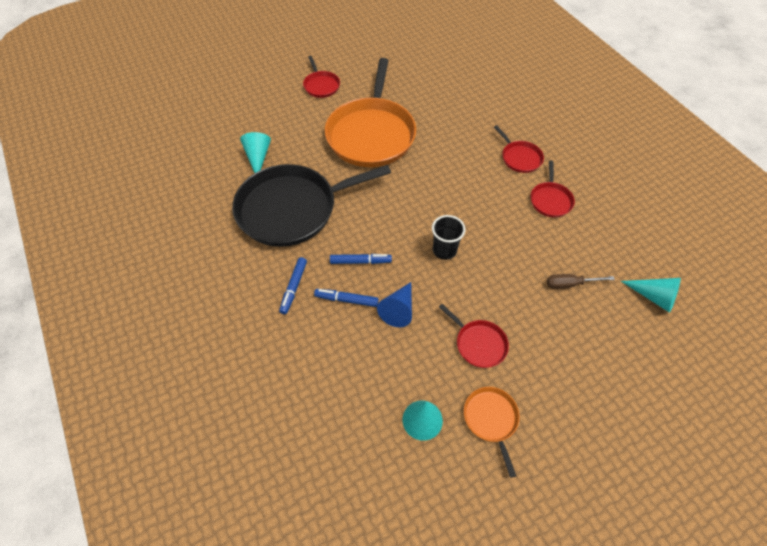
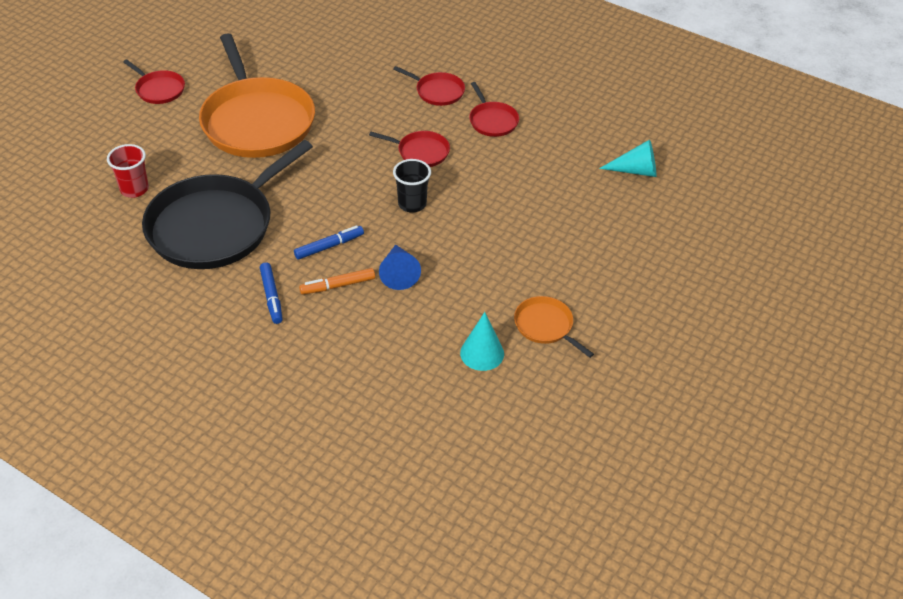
camera: 30 degrees left, 10 degrees down
(258, 157) = (134, 189): turquoise cone -> red cup
(346, 300) = (338, 285): blue marker -> orange marker
(478, 343) = (497, 271): red pan -> red pan (420, 152)
(570, 284) = (554, 188): brown screwdriver -> none

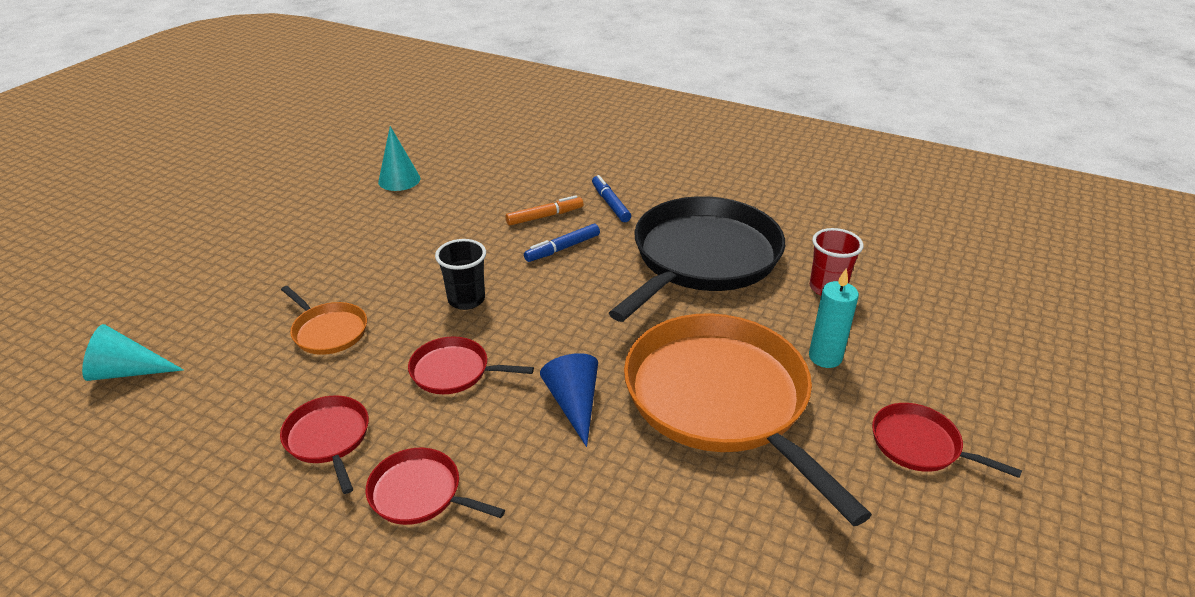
camera: 175 degrees right, 10 degrees down
(175, 140) = (825, 357): none -> turquoise candle
(399, 273) = (480, 231): blue cone -> blue cone (574, 404)
(545, 326) = (331, 201): orange pan -> orange pan (328, 331)

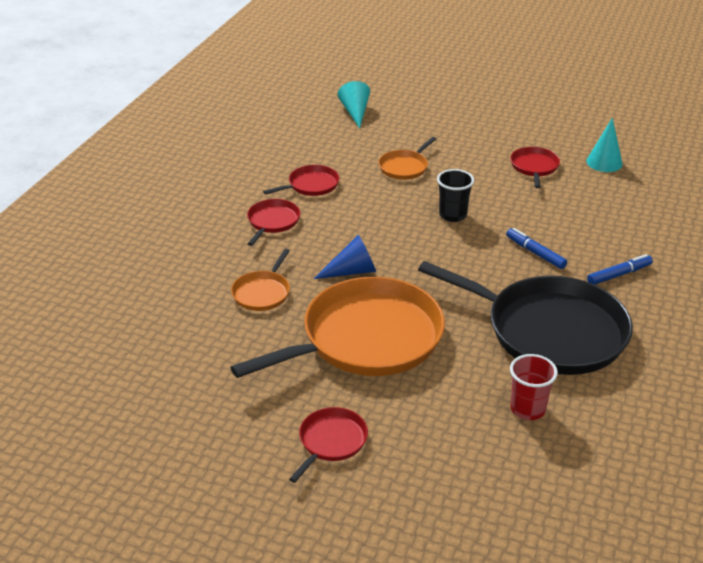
camera: 85 degrees right, 0 degrees up
(454, 371) = (375, 220): red pan -> red pan (534, 167)
(545, 216) = (580, 240): orange marker -> none
(614, 510) = (262, 293): none -> orange pan
(825, 357) = (426, 398): turquoise candle -> none

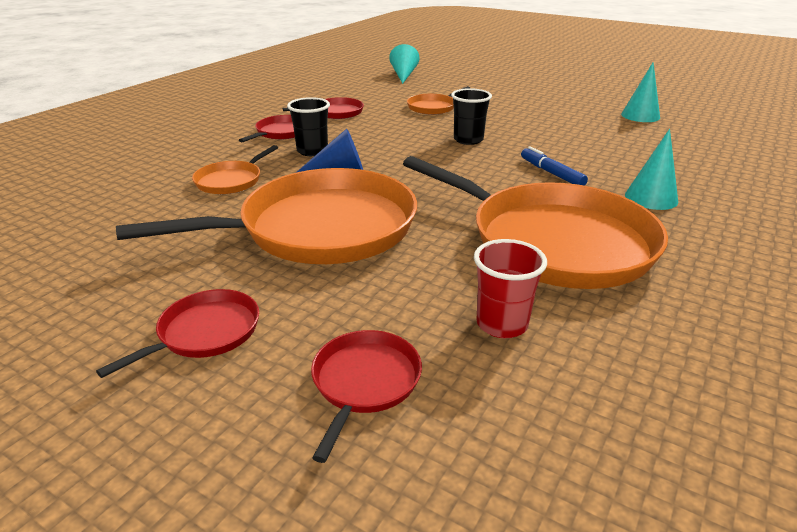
camera: 10 degrees right, 5 degrees down
(315, 245) = (312, 151): none -> black cup
(534, 167) = (565, 114): red pan -> red pan (364, 382)
(549, 331) = (553, 241): black pan -> orange pan
(619, 274) = (651, 198): blue marker -> turquoise cone

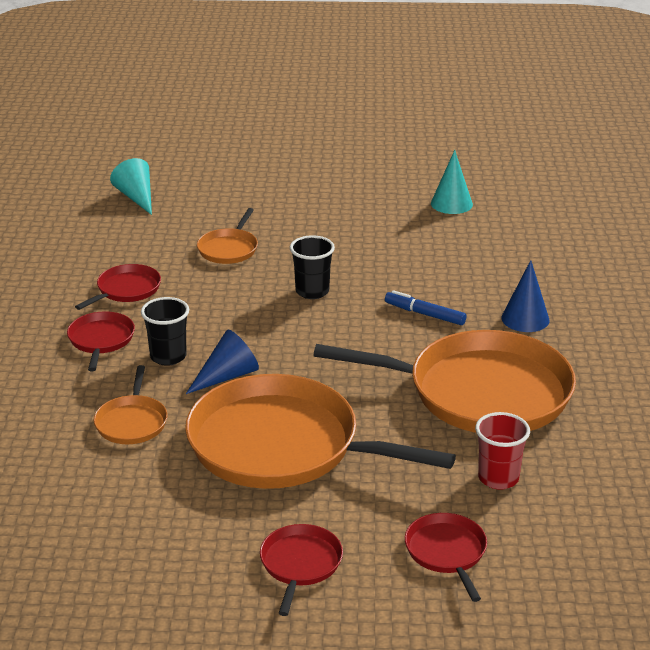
camera: 30 degrees left, 0 degrees up
(320, 228) = (282, 446): orange pan -> orange pan turned 105 degrees counterclockwise
(651, 198) = (525, 319): turquoise cone -> blue cone

